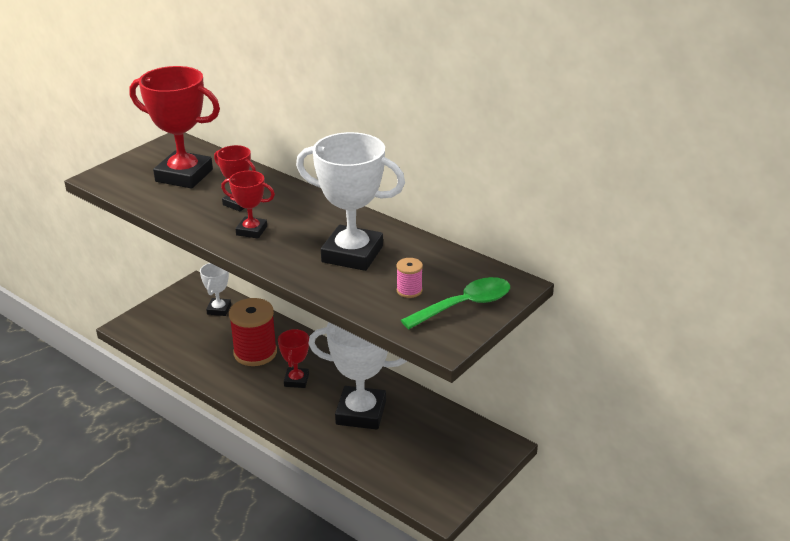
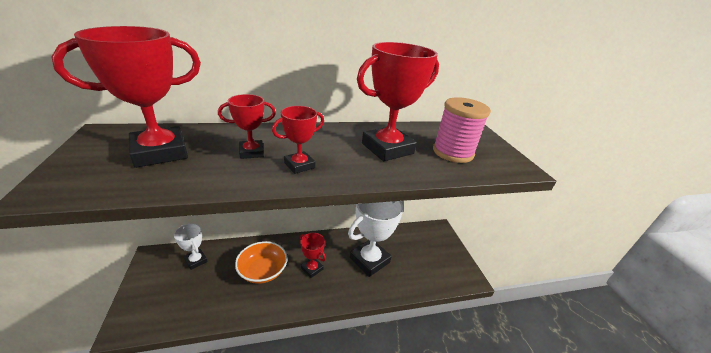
camera: 55 degrees left, 0 degrees up
(255, 353) = (263, 271): red spool -> orange bowl
(352, 254) = (387, 148): white trophy -> red trophy
(409, 290) = (453, 152): pink spool -> pink spool, size x2.12
(464, 305) = (485, 146): green spoon -> none

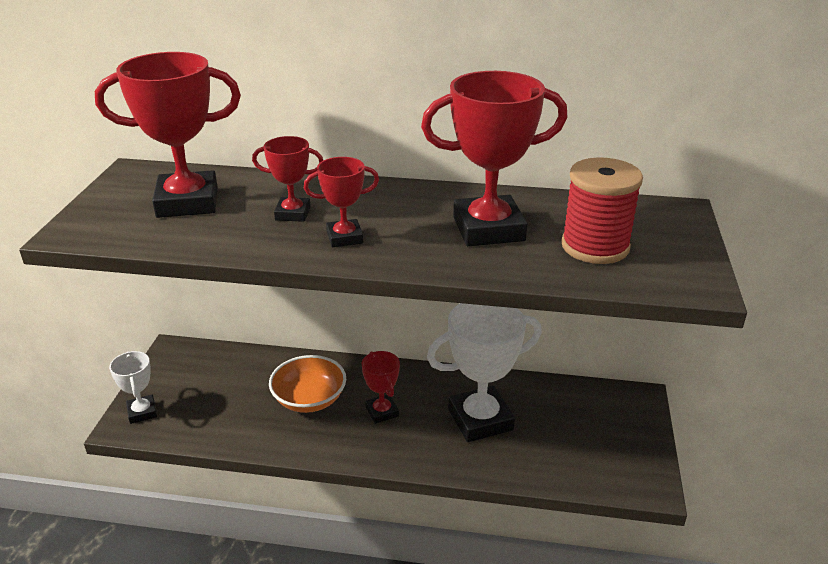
camera: 25 degrees right, 0 degrees up
(196, 261) = (225, 367): white trophy -> white trophy (142, 412)
(453, 152) = (595, 246): pink spool -> red spool

